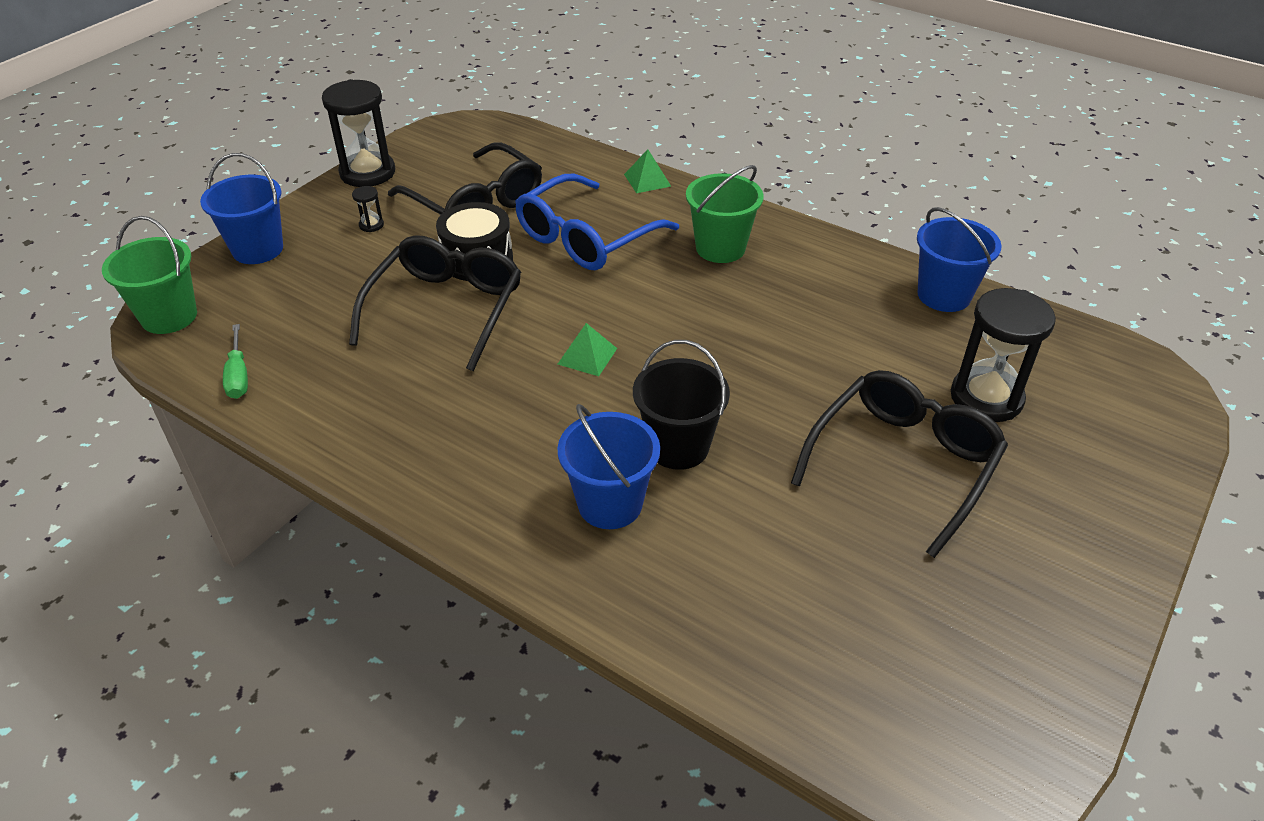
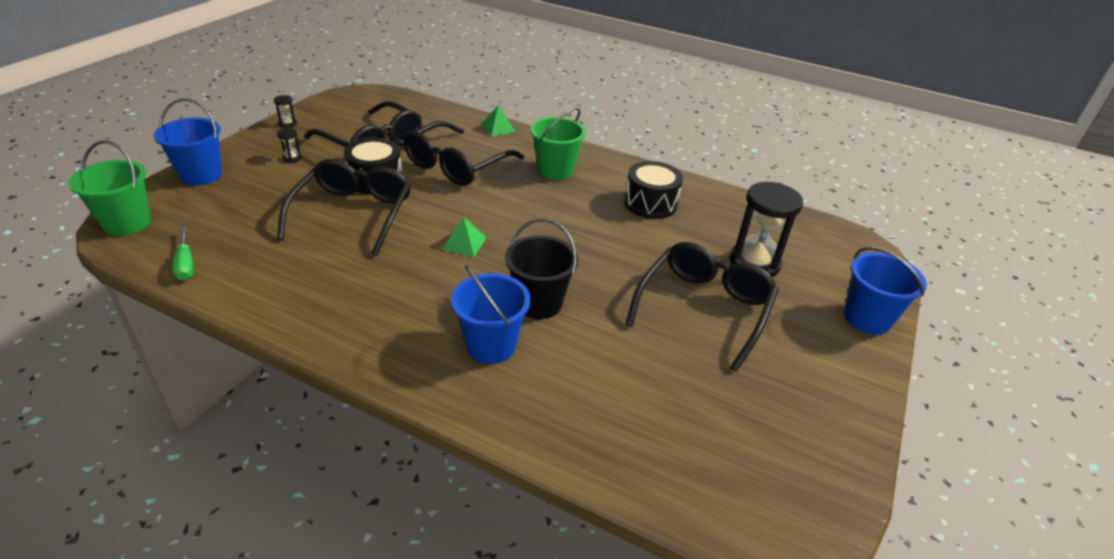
camera: 10 degrees left, 5 degrees down
(367, 173) = (288, 123): black hourglass -> black hourglass, size x0.42
(585, 239) = (456, 165): blue glasses -> black glasses
(849, 302) = (650, 203): none -> black drum
(944, 295) = (714, 198): blue bucket -> blue bucket (867, 318)

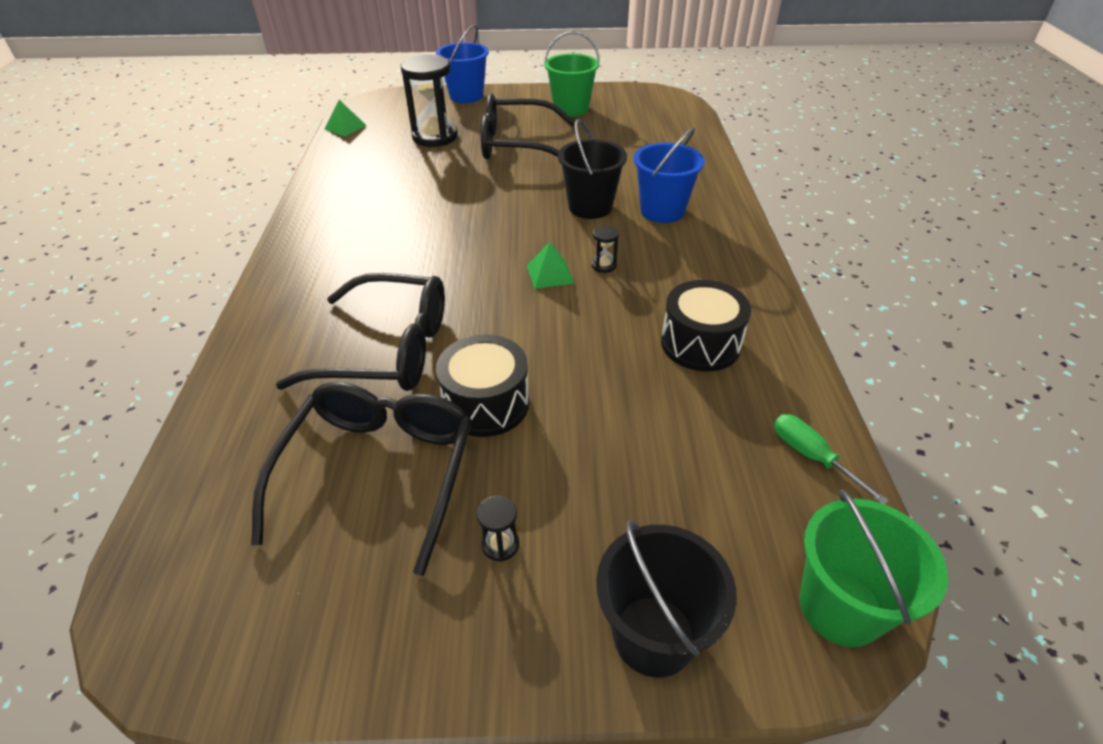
camera: 115 degrees left, 5 degrees up
(185, 264) = (812, 457): green screwdriver -> green screwdriver turned 75 degrees counterclockwise
(201, 175) = (653, 635): blue bucket -> black bucket
(288, 123) = (375, 661): black hourglass -> black hourglass (603, 265)
(353, 213) = (577, 378): black glasses -> none
(498, 128) = (241, 359): green pyramid -> green pyramid (345, 127)
(555, 170) = (345, 269): green bucket -> green bucket (571, 109)
(650, 203) = (375, 196): black drum -> black drum (700, 343)

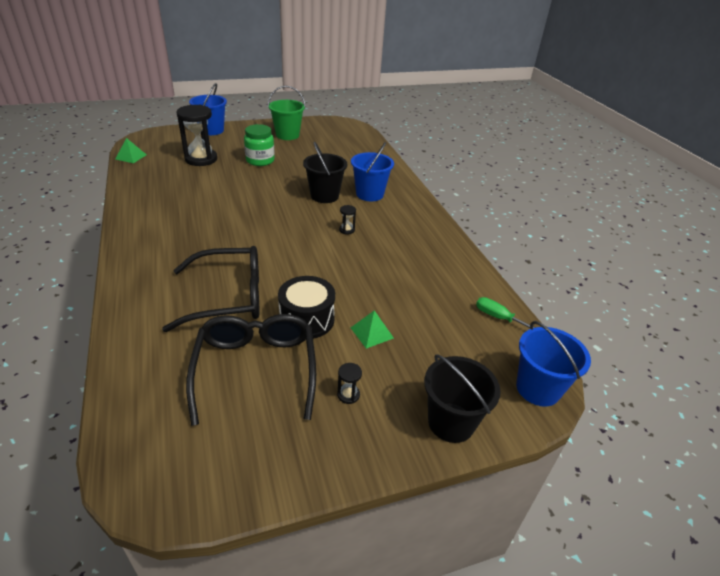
camera: 20 degrees left, 5 degrees down
(516, 145) = (260, 160): black glasses -> green jar
(550, 274) = (315, 239): green pyramid -> green pyramid (371, 332)
(700, 343) = (420, 267): black drum -> none
(840, 607) = (538, 388): green bucket -> blue bucket

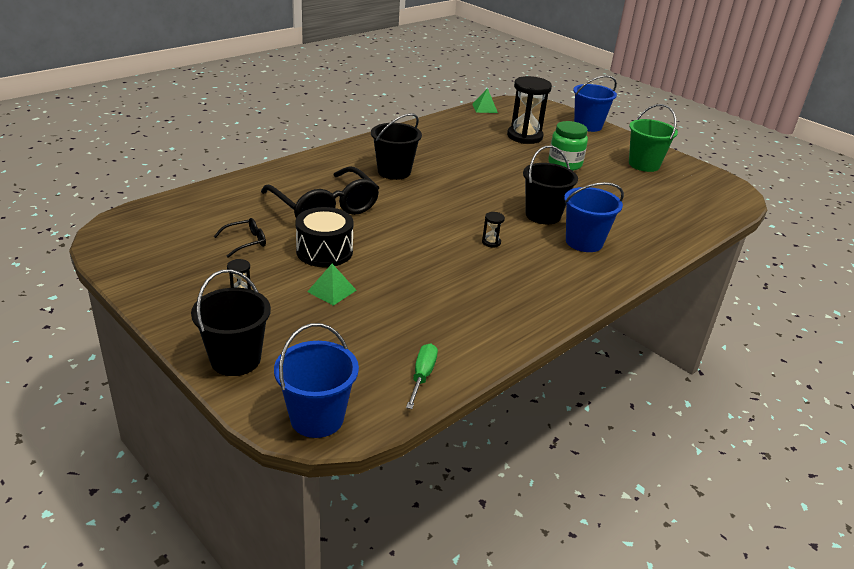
camera: 65 degrees right, 5 degrees down
(198, 238) = (394, 172): none -> black bucket
(256, 368) = (246, 242): black glasses -> black glasses, size x0.43

